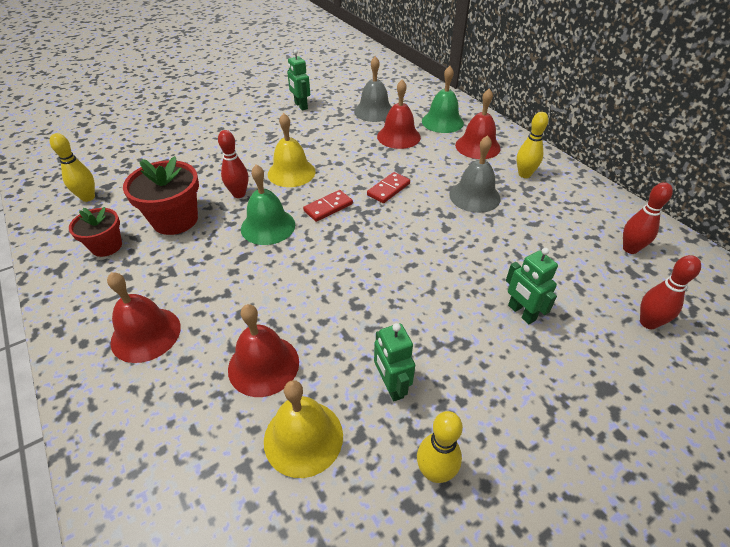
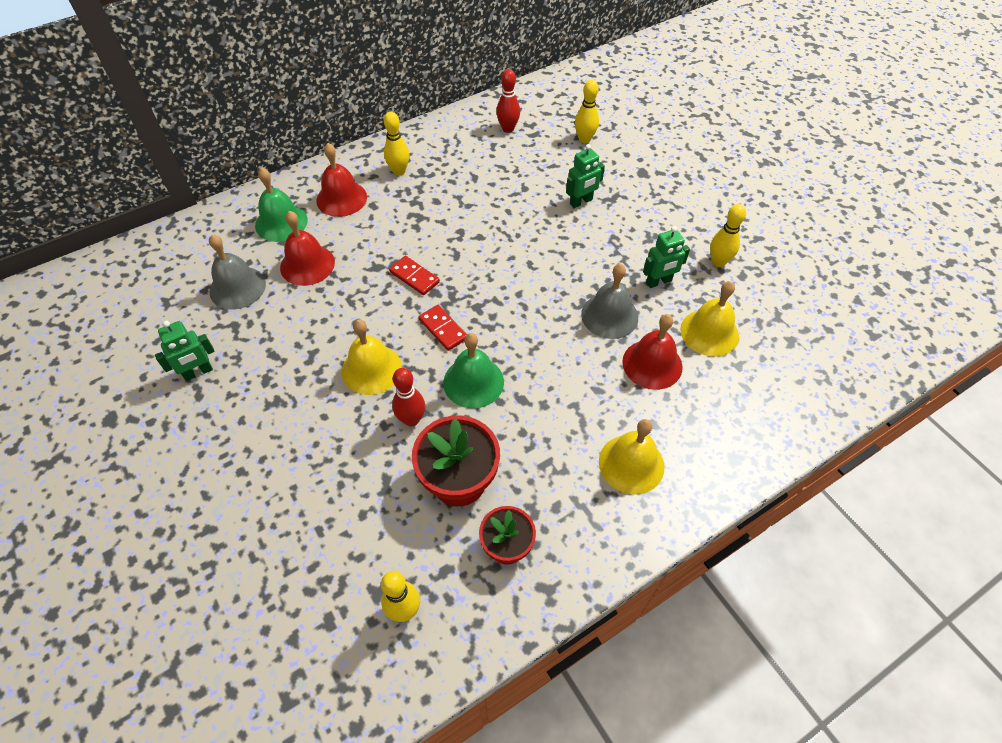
camera: 90 degrees left, 10 degrees up
(146, 334) = (631, 464): red bell -> yellow bell
(474, 196) = (432, 211): grey bell -> grey bell (609, 315)
(648, 322) = (584, 139): red bowling pin -> yellow bowling pin

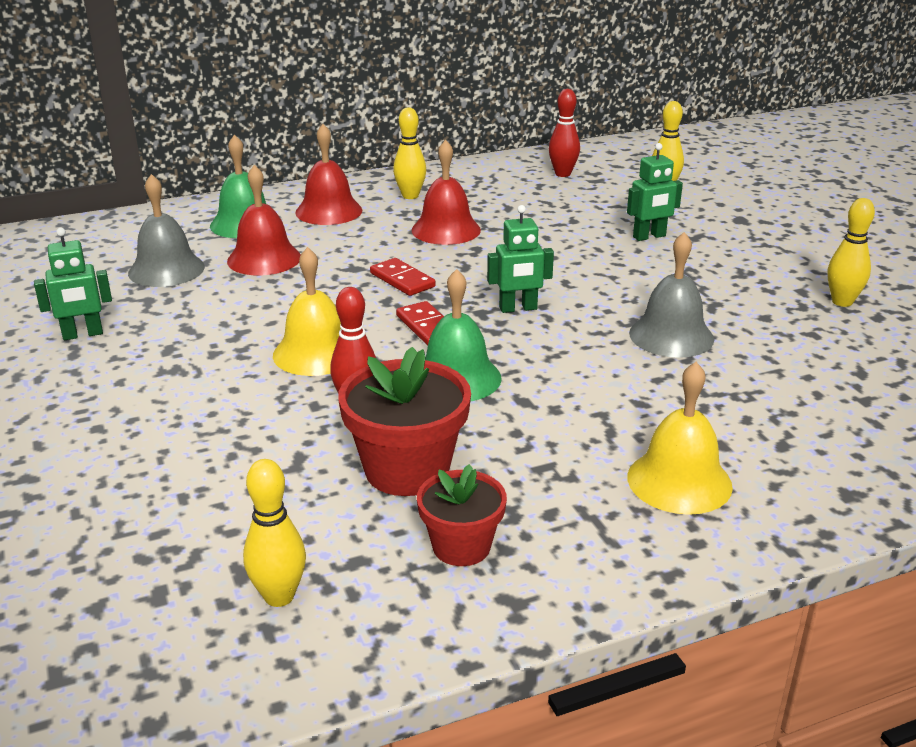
camera: 10 degrees right, 25 degrees down
(652, 364) = (728, 386): red bell -> red bell (446, 230)
(659, 282) = (750, 312): green robot -> green robot (518, 308)
(709, 332) = (821, 364): yellow bell -> none

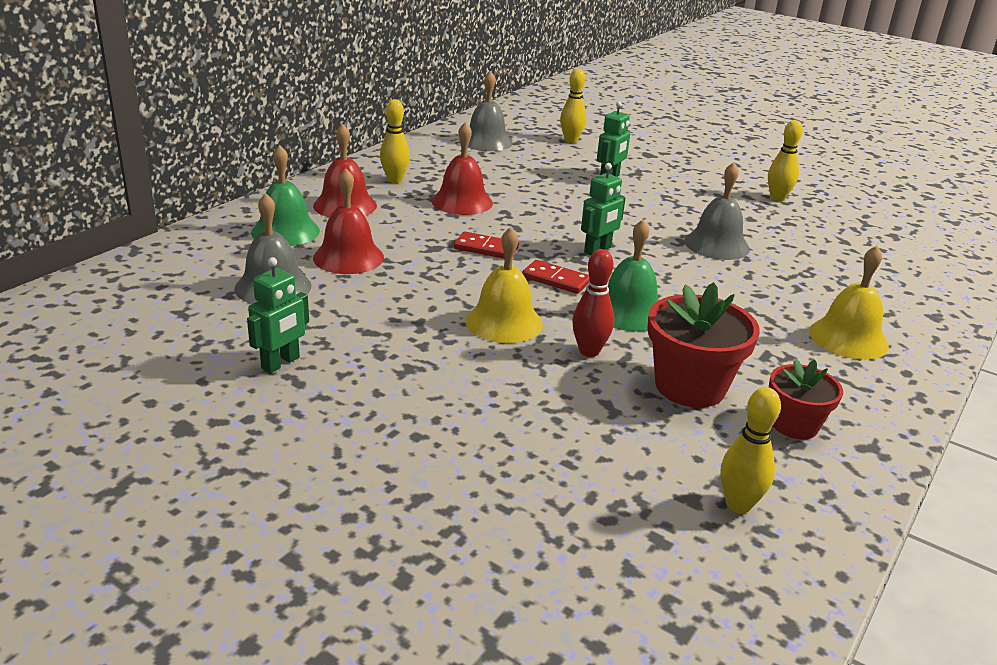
camera: 35 degrees left, 0 degrees up
(563, 174) = (486, 141): red bowling pin -> grey bell

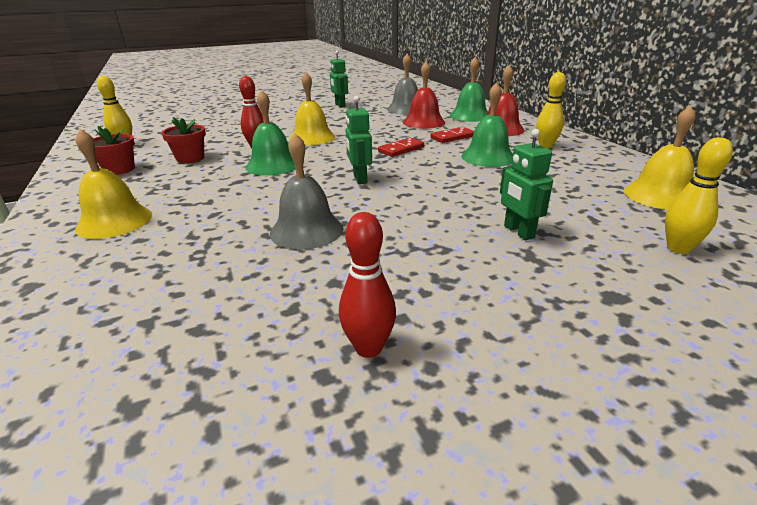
camera: 125 degrees right, 0 degrees up
(462, 202) = (488, 157): red bell -> green bell
(486, 141) = (659, 195): grey bell -> yellow bell
(556, 280) = (336, 157): red domino -> red domino (452, 137)
(690, 386) = (190, 158): red flower pot -> red flower pot, size x0.62
(777, 198) = (368, 348): yellow bowling pin -> red bowling pin

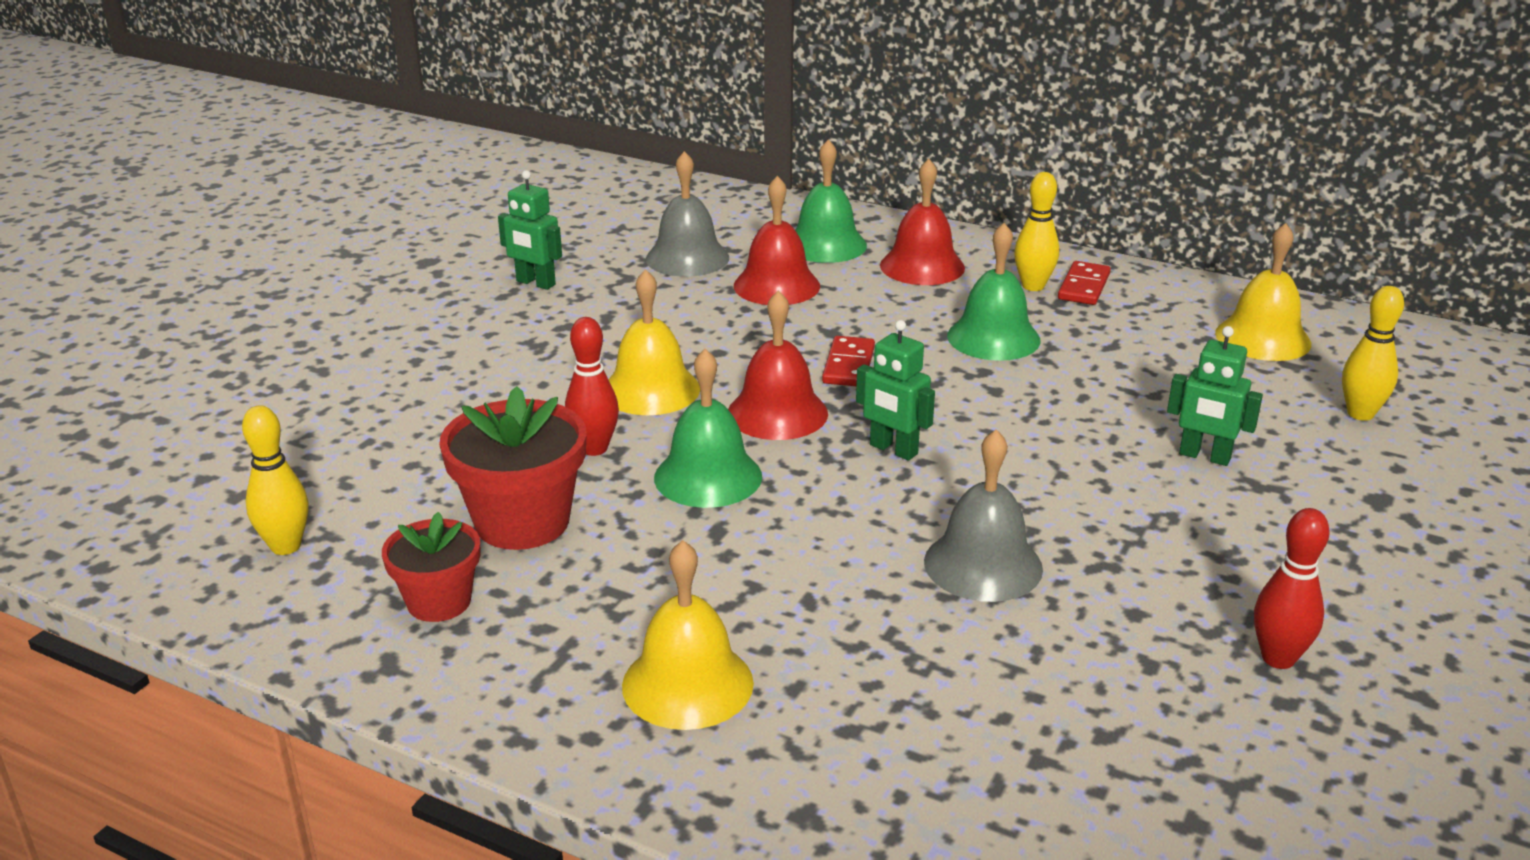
camera: 40 degrees left, 0 degrees up
(190, 158) = (522, 522): red flower pot -> red flower pot, size x1.60
(340, 155) = (777, 413): none -> red bell
(452, 137) = (879, 309): red domino -> red domino (1083, 287)

